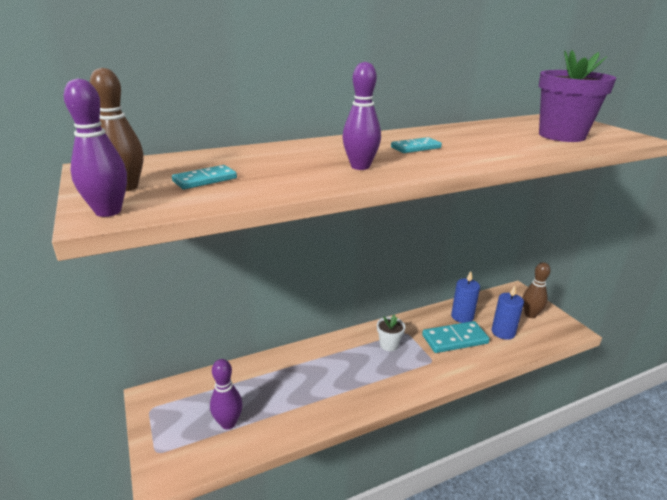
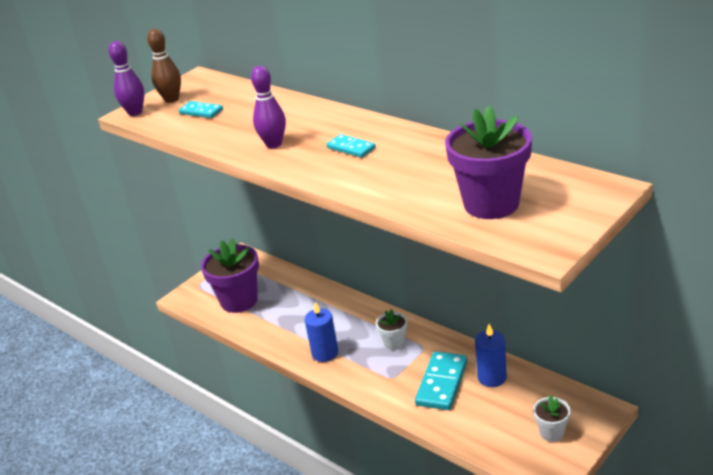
camera: 70 degrees right, 5 degrees up
(228, 423) = (239, 301): purple bowling pin -> purple flower pot
(454, 339) = (442, 383): turquoise domino -> turquoise domino turned 60 degrees clockwise
(503, 332) = (488, 416): blue candle -> blue candle (325, 353)
(530, 314) = (551, 432): brown bowling pin -> white flower pot

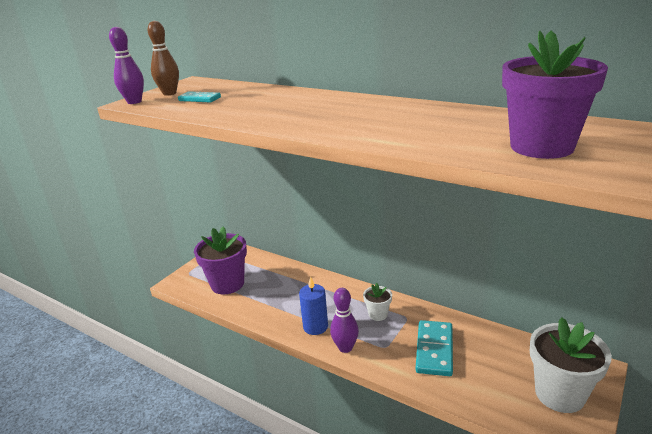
camera: 10 degrees left, 5 degrees down
(274, 144) = (279, 115): purple bowling pin -> purple bowling pin (345, 348)
(351, 148) = (360, 115): turquoise domino -> none
(492, 377) = (479, 342): blue candle -> none
(551, 432) = (559, 394): white flower pot -> white flower pot, size x1.97

